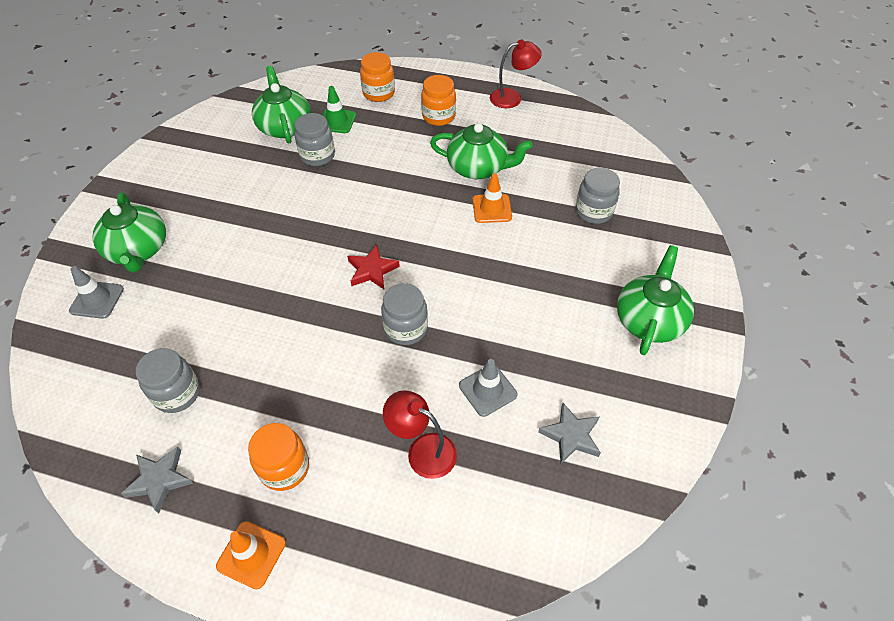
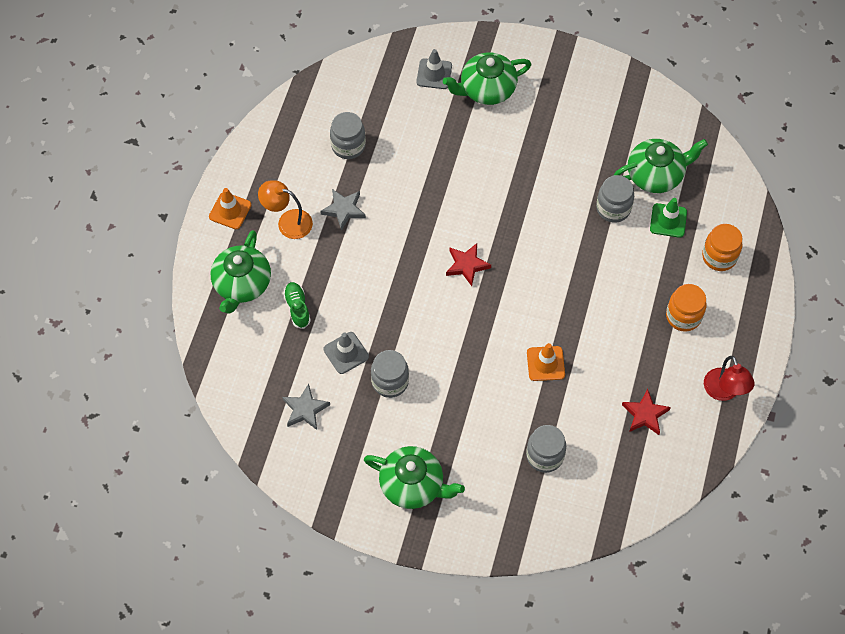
camera: 90 degrees right, 10 degrees up
(160, 480) = (282, 149): grey star -> grey star (344, 210)
(284, 468) = (288, 222): orange jar -> orange lamp
(406, 328) = (405, 293): grey jar -> grey jar (390, 382)
(422, 450) = (297, 308): red lamp -> green shoe
(478, 168) = (603, 353): green teapot -> green teapot (242, 284)
(540, 144) = (645, 414): none -> red star

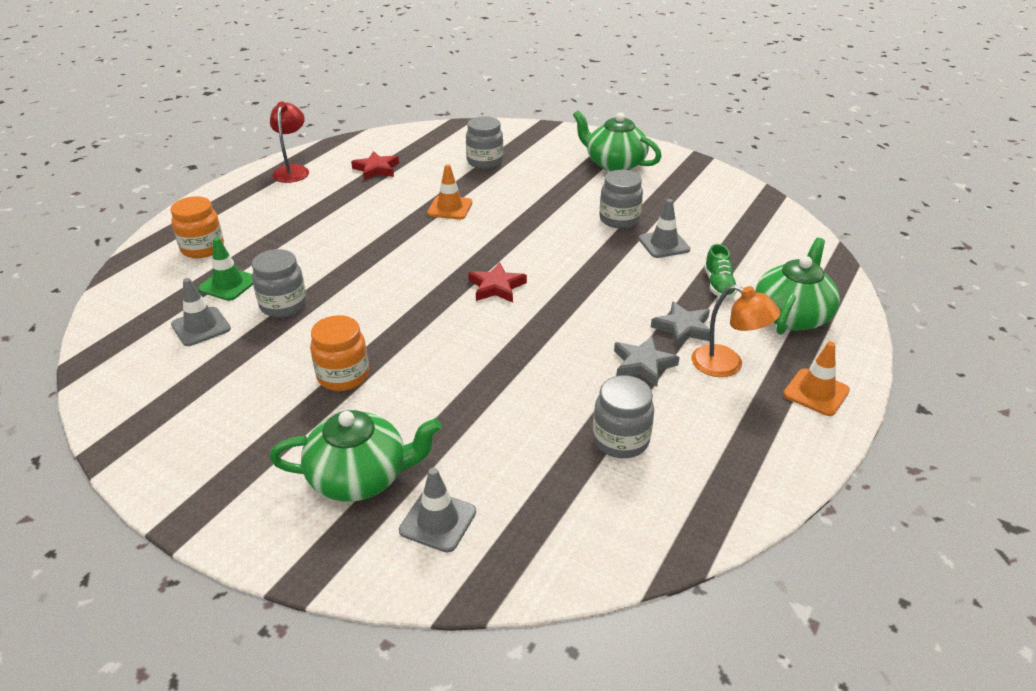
camera: 165 degrees left, 25 degrees down
(305, 409) = (715, 216): grey star -> grey star (683, 328)
(656, 175) = (201, 327): green teapot -> grey traffic cone
(683, 316) = (284, 216): orange jar -> orange jar (343, 376)

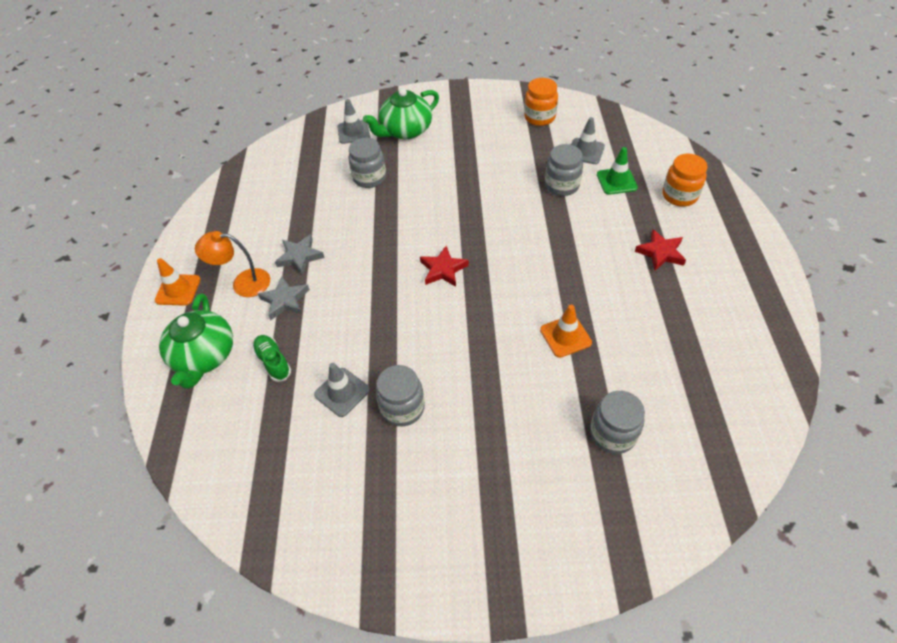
camera: 150 degrees right, 15 degrees up
(293, 170) = (760, 307): red lamp -> none
(343, 376) = (469, 165): orange jar -> orange jar (539, 117)
(376, 169) = (695, 354): red star -> red star (660, 253)
(614, 164) = (473, 522): green teapot -> none
(620, 440) = (289, 203): grey jar -> grey jar (369, 178)

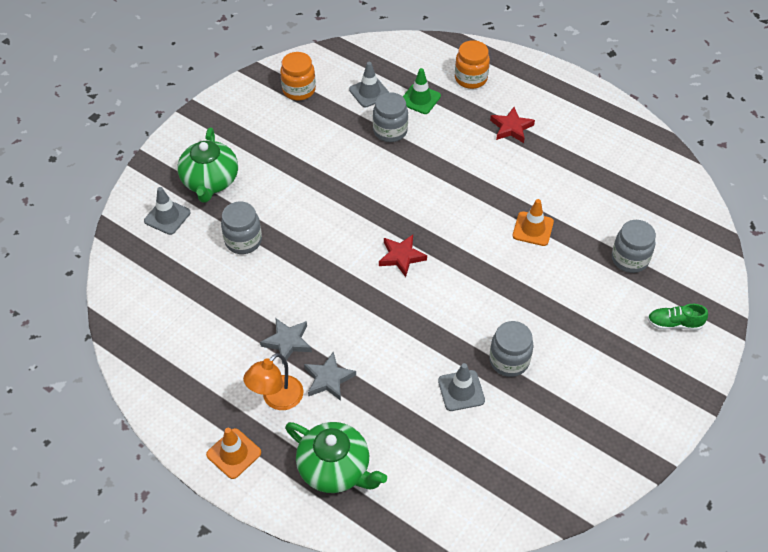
camera: 55 degrees left, 0 degrees up
(273, 362) = (389, 421): green shoe -> green shoe (674, 324)

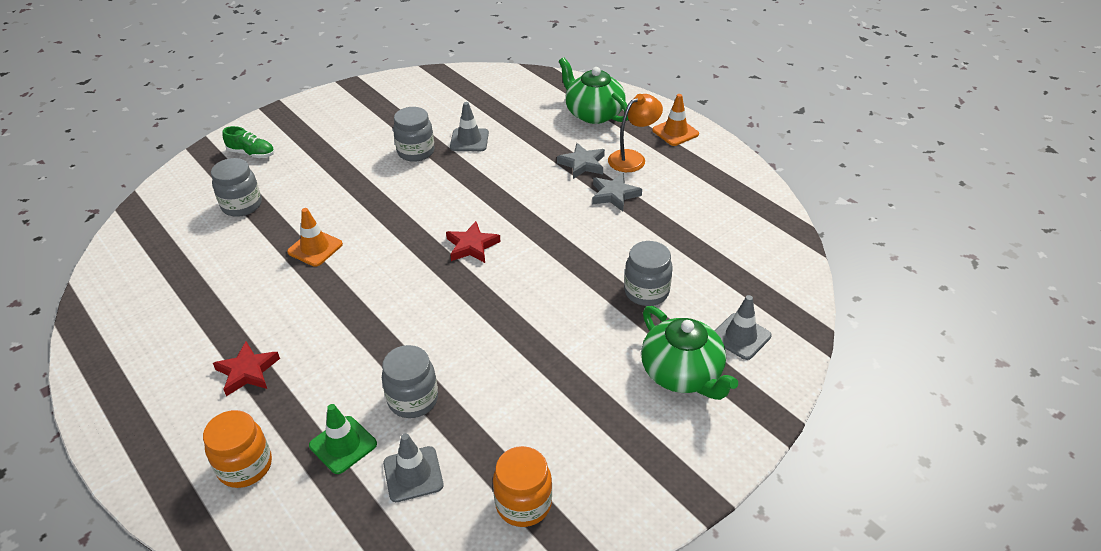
camera: 165 degrees left, 10 degrees down
(210, 181) = (682, 373): green teapot -> green teapot turned 135 degrees clockwise

